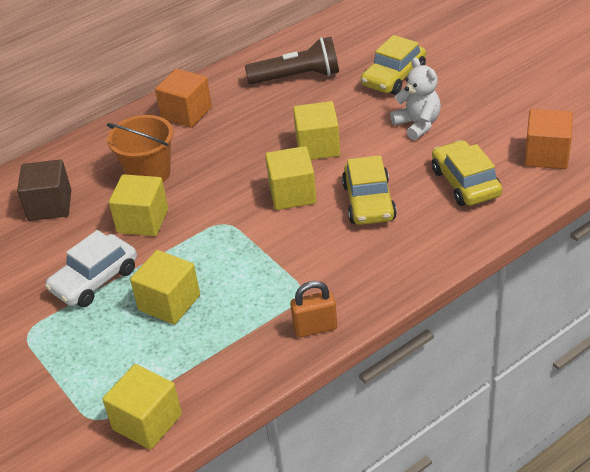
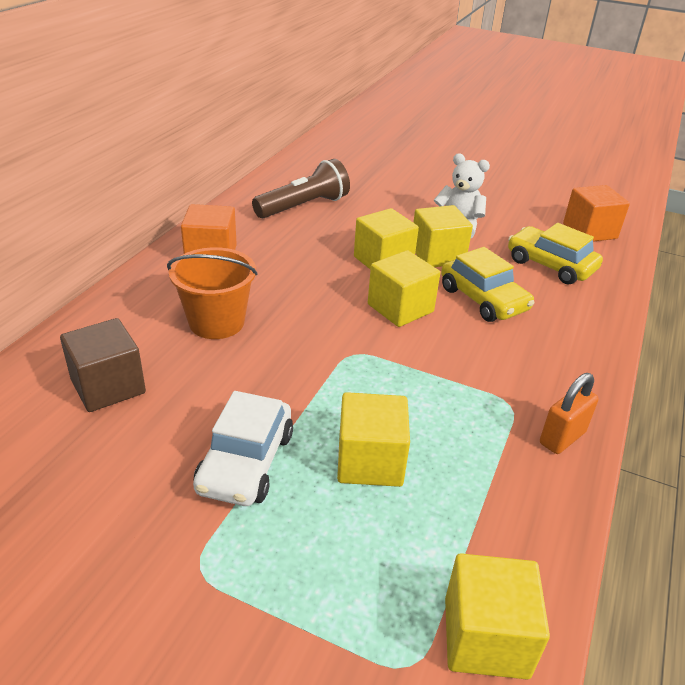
camera: 35 degrees left, 5 degrees down
(143, 221) = (252, 374): yellow cube -> yellow cube (437, 255)
(393, 77) = (396, 194): yellow car -> none

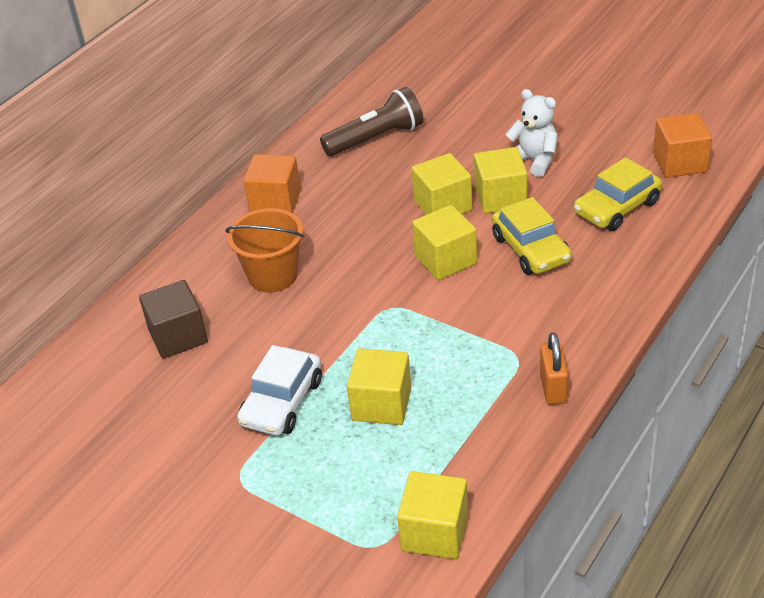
camera: 15 degrees right, 5 degrees up
(550, 265) = (617, 207): yellow car -> yellow car turned 90 degrees counterclockwise
(562, 438) = (553, 388): orange padlock -> orange padlock turned 60 degrees counterclockwise

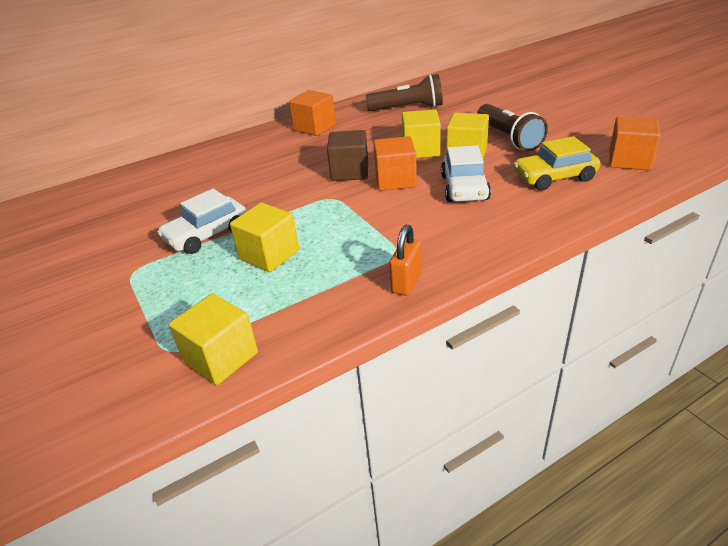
camera: 25 degrees right, 5 degrees down
(178, 336) = (186, 181): brown cube -> brown cube (350, 172)
(273, 275) = (275, 163): orange bucket -> none
(445, 260) = (395, 180): yellow cube -> orange cube
(531, 249) = (464, 188): yellow car -> white car
(533, 160) = (509, 138): white teddy bear -> brown flashlight

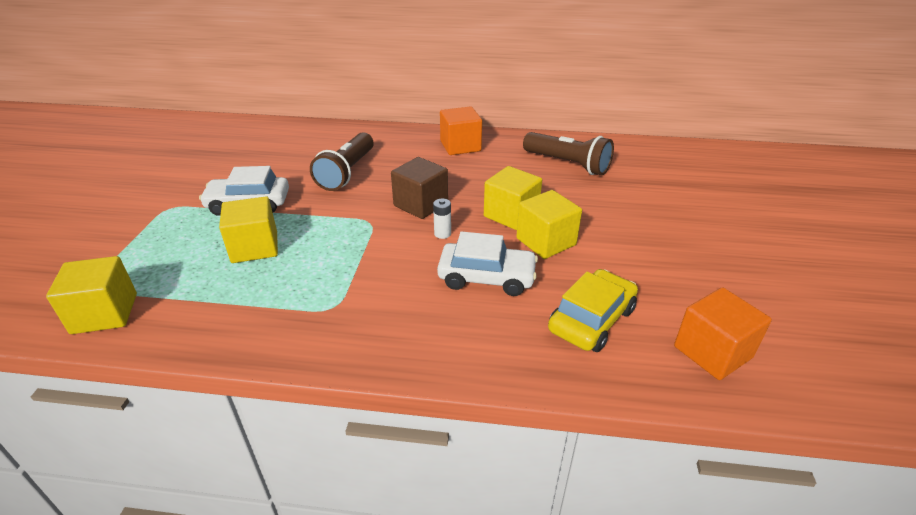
camera: 35 degrees right, 0 degrees up
(395, 180) = (442, 234): orange cube -> white battery
(406, 282) = (295, 341): orange padlock -> none
(464, 188) = (486, 277): white car -> white car turned 120 degrees counterclockwise
(509, 138) = (615, 247): brown flashlight -> brown flashlight (347, 172)
(554, 177) = (591, 320): yellow car -> yellow car turned 105 degrees clockwise

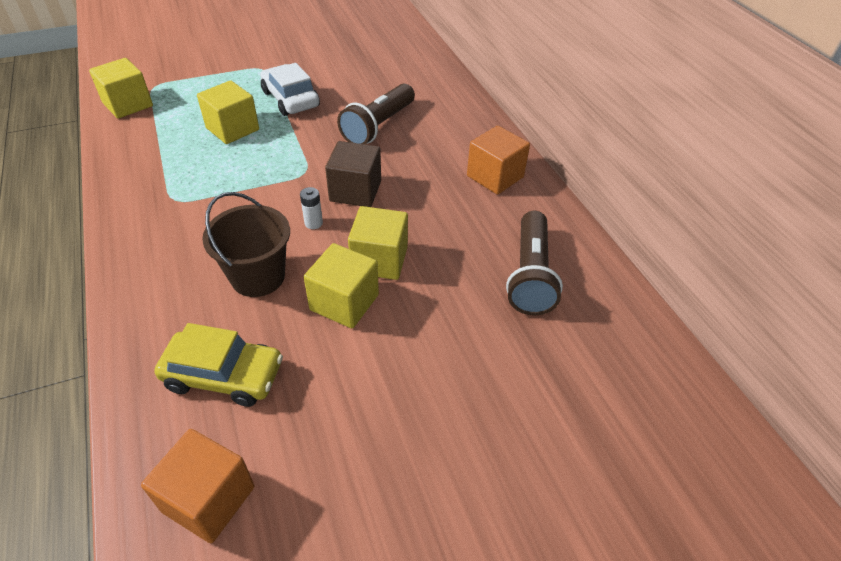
camera: 60 degrees right, 10 degrees up
(347, 172) = (378, 126): brown flashlight -> brown flashlight turned 45 degrees counterclockwise
(486, 277) = (258, 276): white car -> brown bucket

